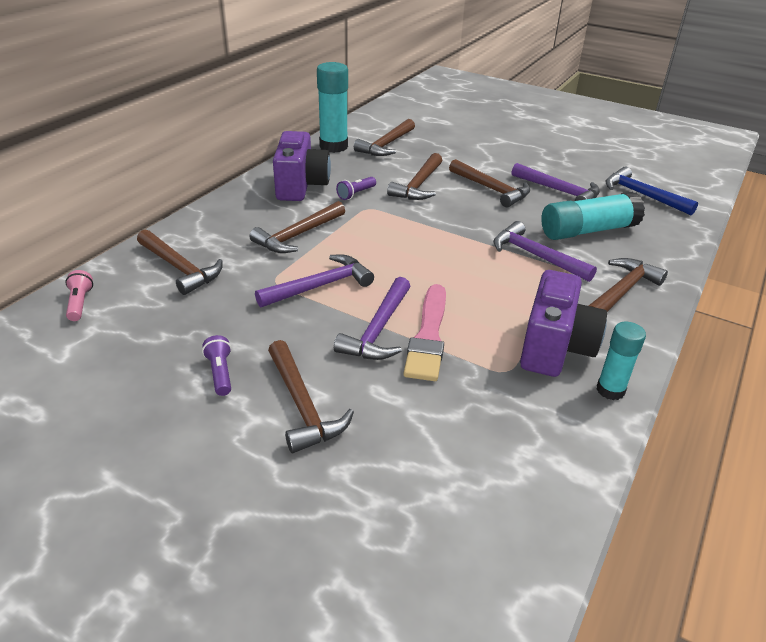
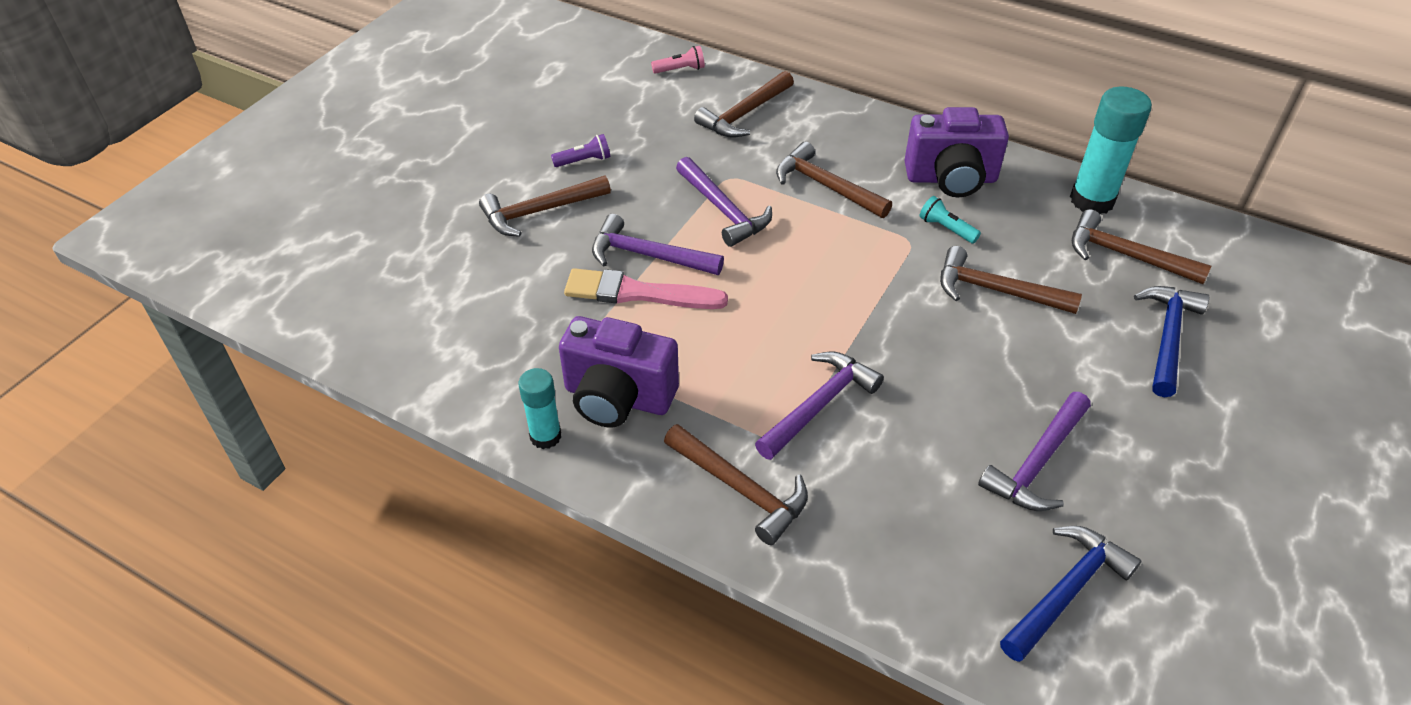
camera: 90 degrees right, 10 degrees up
(356, 194) = (946, 228): purple flashlight -> turquoise flashlight
(454, 145) = (1167, 337): none -> blue hammer
(491, 189) = (1013, 373): brown hammer -> none
(588, 231) = (907, 480): turquoise glue stick -> none

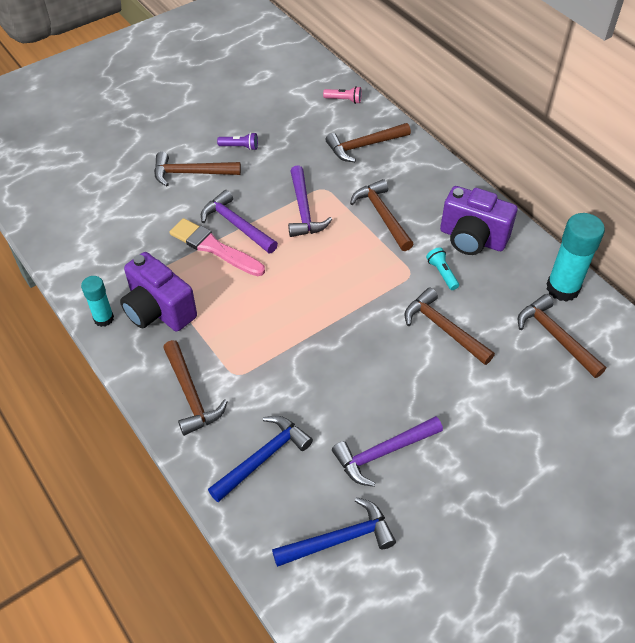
camera: 25 degrees right, 5 degrees up
(819, 405) = (273, 361): purple hammer -> none
(1167, 337) = (539, 405): blue hammer -> blue hammer (263, 458)

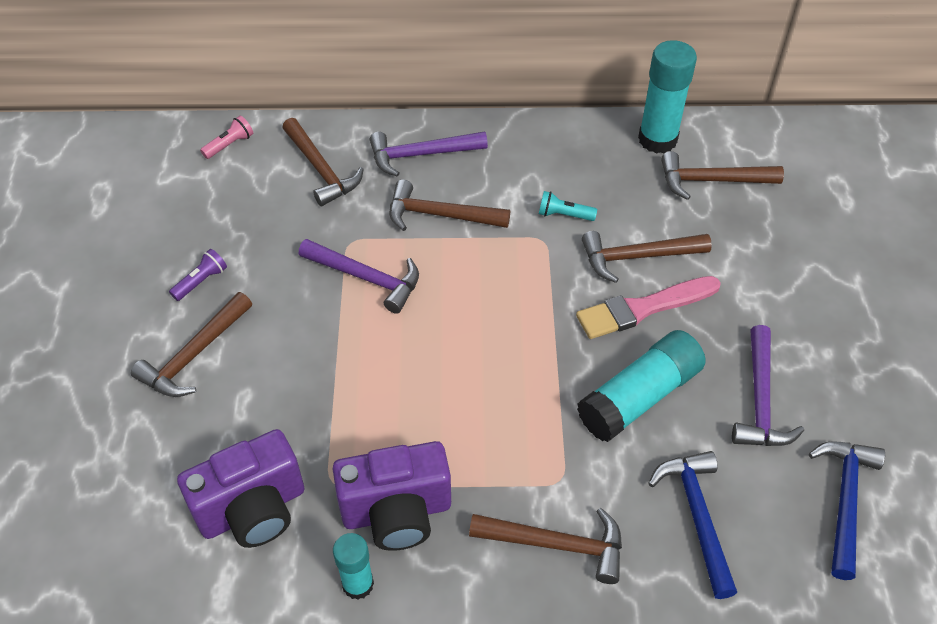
camera: 55 degrees left, 0 degrees up
(214, 248) = (345, 398): pink brush -> pink brush (643, 308)
(236, 225) = (329, 355): purple hammer -> purple hammer (421, 155)
(329, 384) = (639, 397): none -> turquoise glue stick
(364, 146) = (321, 169): brown hammer -> brown hammer turned 45 degrees counterclockwise
(472, 239) = (538, 164): purple camera -> purple camera (253, 509)

